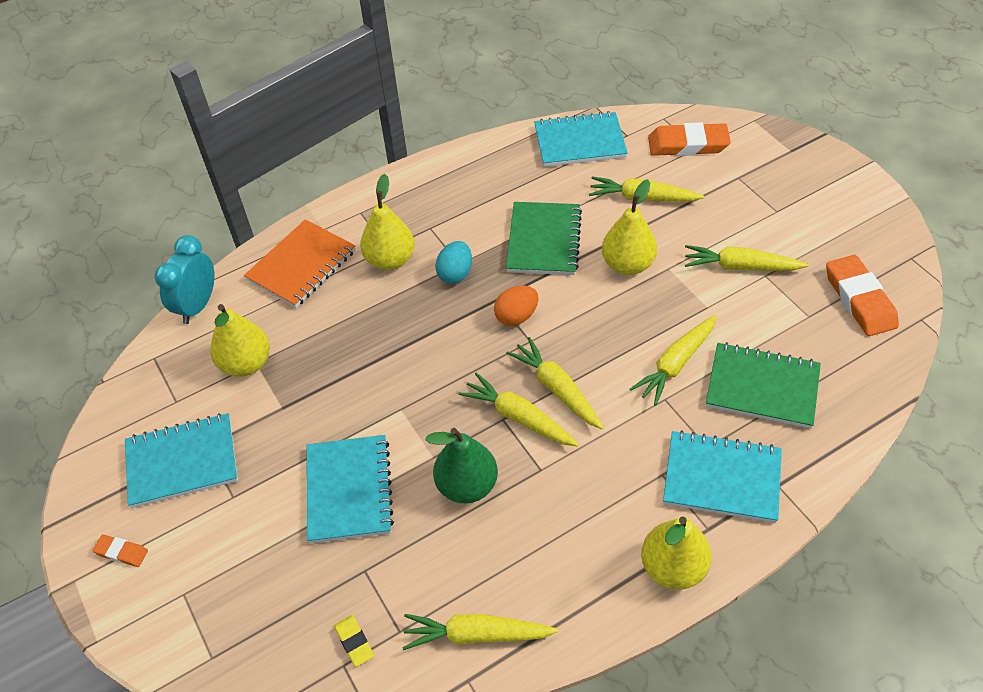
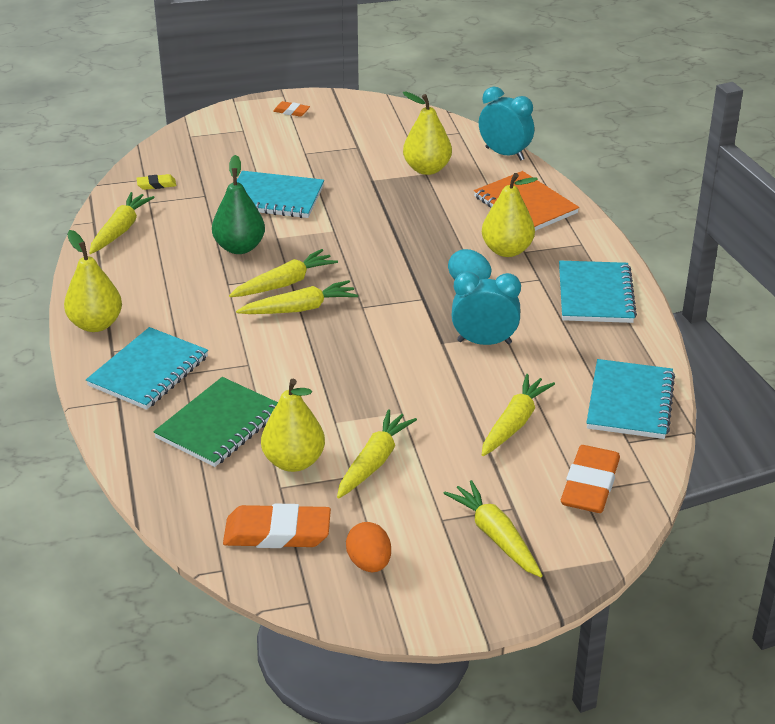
camera: 105 degrees right, 15 degrees down
(121, 552) = (291, 111): orange eraser -> orange eraser turned 75 degrees clockwise
(182, 462) = (350, 137): turquoise notebook -> turquoise notebook (595, 295)
(516, 316) = (395, 305): orange egg -> orange egg (369, 563)
(544, 241) = (484, 342): green notebook -> turquoise clock
(627, 264) = (421, 386): yellow pear -> yellow pear (294, 462)
(675, 364) = (280, 381): yellow carrot -> yellow carrot (495, 536)

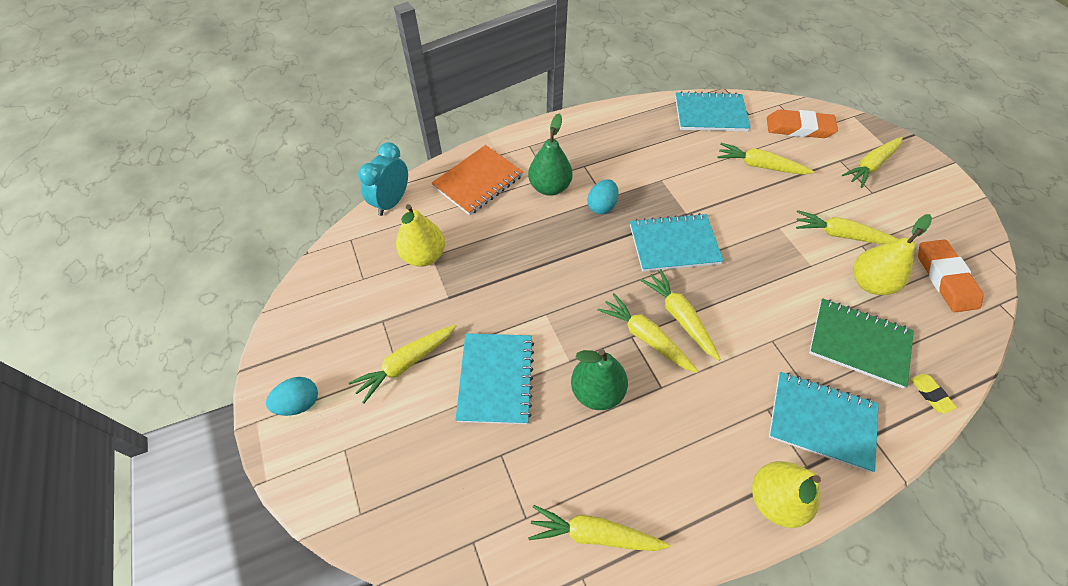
camera: 100 degrees left, 20 degrees up
(156, 185) = (485, 521): yellow eraser -> yellow eraser (930, 394)
(291, 111) = (299, 403): orange eraser -> turquoise egg
(308, 156) = (406, 364): none -> yellow carrot
(369, 563) = (936, 223): orange egg -> none
(484, 342) = (676, 189): turquoise clock -> none
(507, 250) = (549, 187): yellow pear -> green pear
(595, 295) = (596, 135): turquoise notebook -> turquoise notebook (674, 244)

